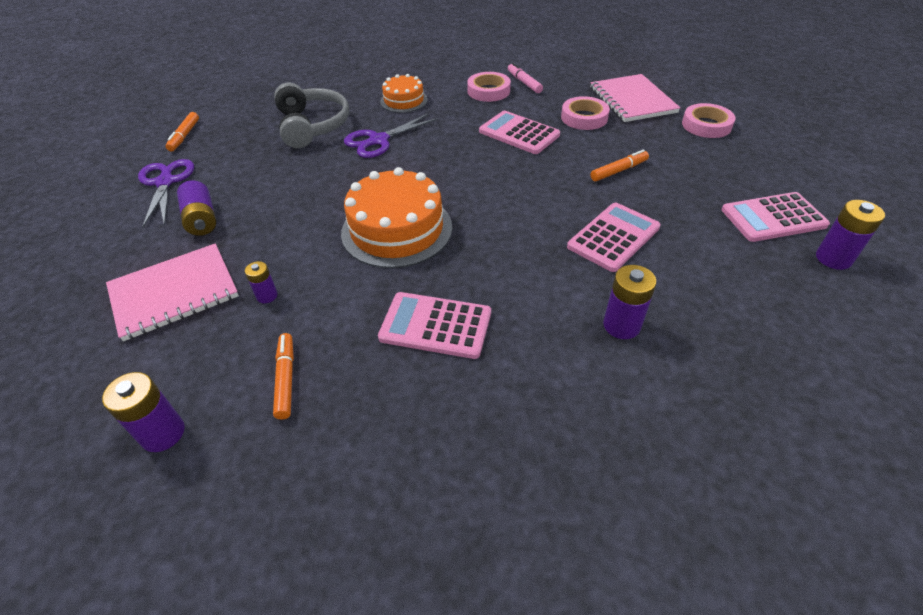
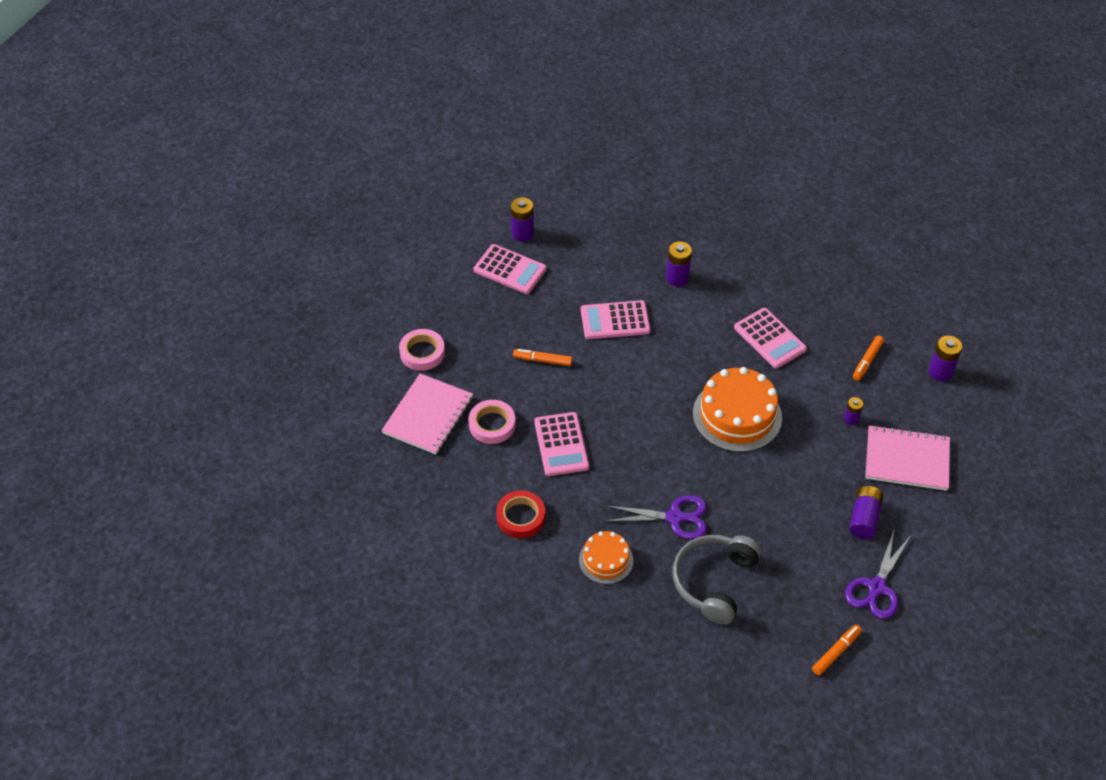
camera: 140 degrees left, 5 degrees up
(488, 91) = (521, 517): pink tape -> red tape
(524, 83) = (477, 505): pink marker -> none

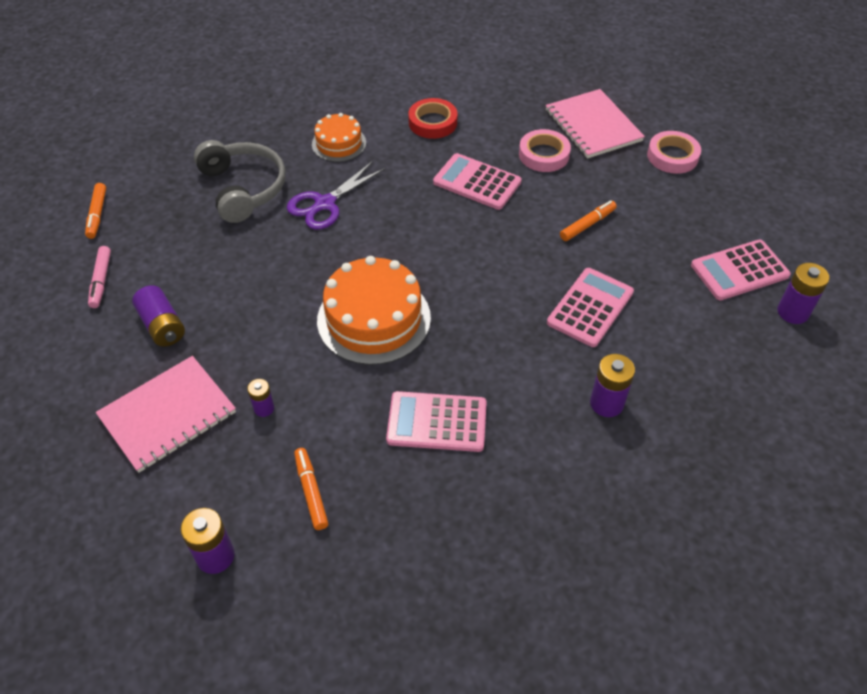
camera: 130 degrees right, 0 degrees up
(876, 588) = (101, 280): purple scissors -> pink marker

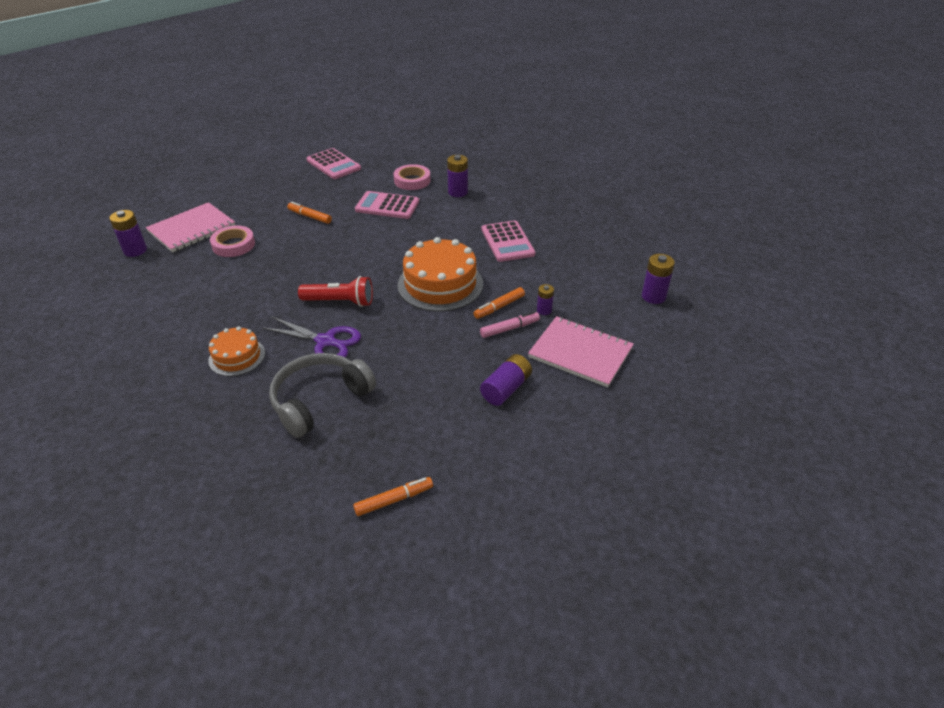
camera: 110 degrees left, 10 degrees down
(101, 280) = (479, 452): pink marker -> pink marker (509, 328)
(311, 492) = (586, 274): orange marker -> orange marker (499, 307)
(386, 225) = (340, 302): none -> red flashlight
(433, 122) = (196, 308): red tape -> none
(477, 182) = (275, 269): pink calculator -> none
(672, 156) = (225, 194): pink tape -> pink tape (412, 181)
(793, 312) = (361, 148): purple battery -> purple battery (135, 250)

